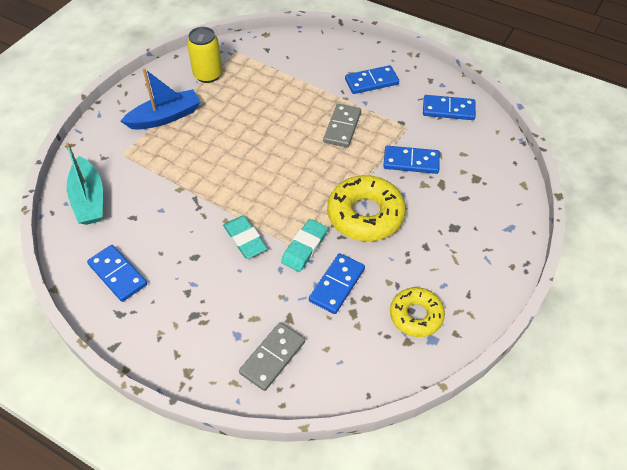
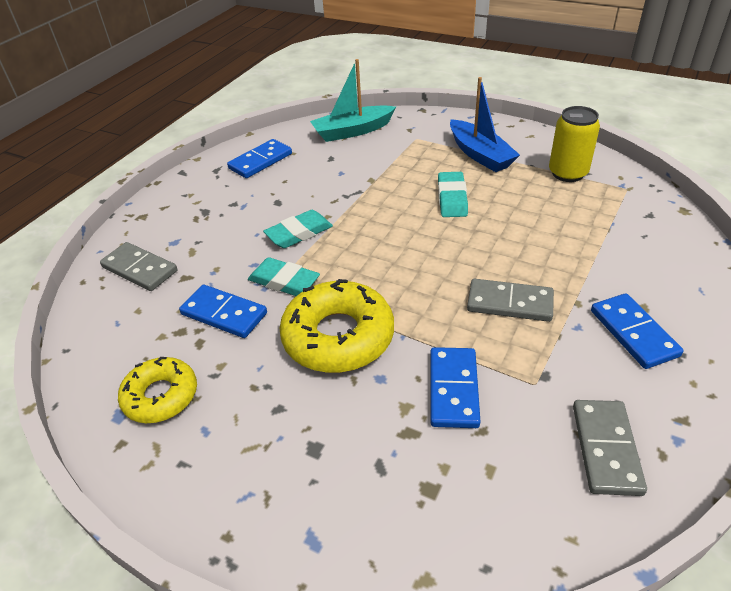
camera: 90 degrees right, 10 degrees down
(222, 141) = (452, 198): none -> turquoise eraser
(448, 109) = (606, 449): blue domino -> grey domino

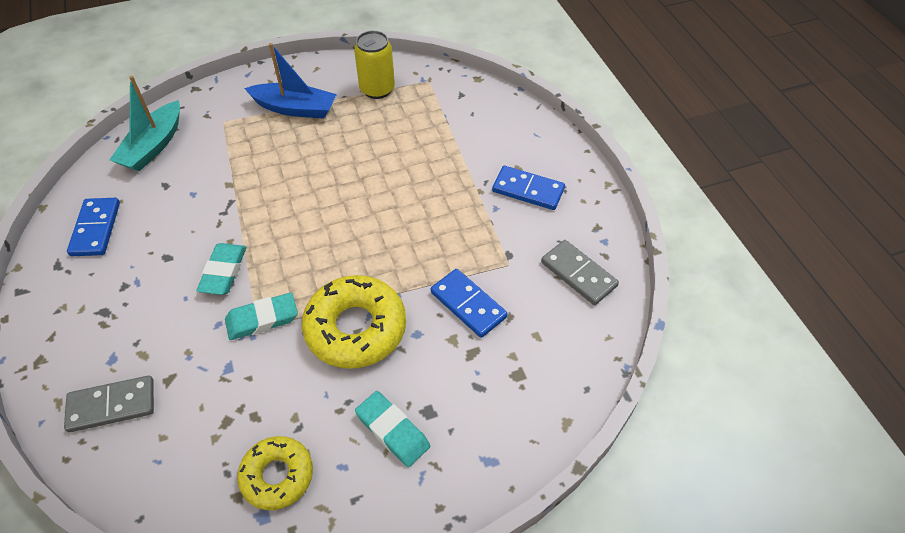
camera: 50 degrees left, 10 degrees up
(224, 314) = (245, 380): blue domino -> none
(452, 198) = (315, 161): turquoise eraser -> turquoise eraser (392, 430)
(509, 303) = (440, 220): grey domino -> none

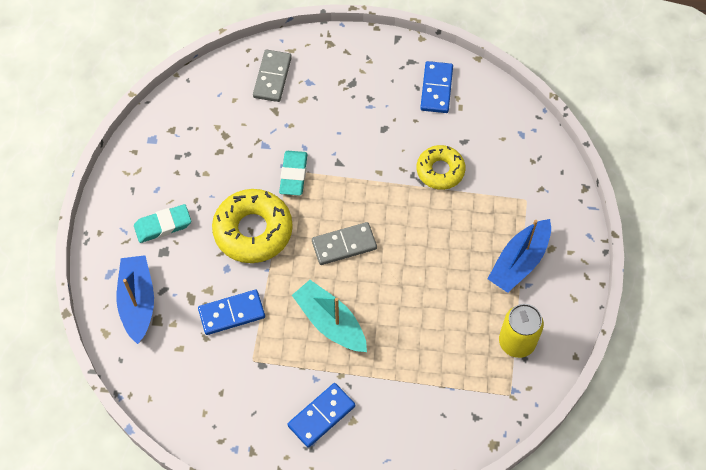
camera: 115 degrees right, 10 degrees up
(95, 229) = (436, 89): blue domino -> blue domino turned 75 degrees clockwise
(153, 146) = (516, 141): turquoise boat -> turquoise boat (330, 322)
(223, 271) = (350, 161): turquoise eraser -> none
(277, 476) = (172, 153): yellow donut -> yellow donut (440, 170)
(508, 407) = (137, 302): none -> blue boat
(578, 274) = (214, 409): grey domino -> grey domino (344, 245)

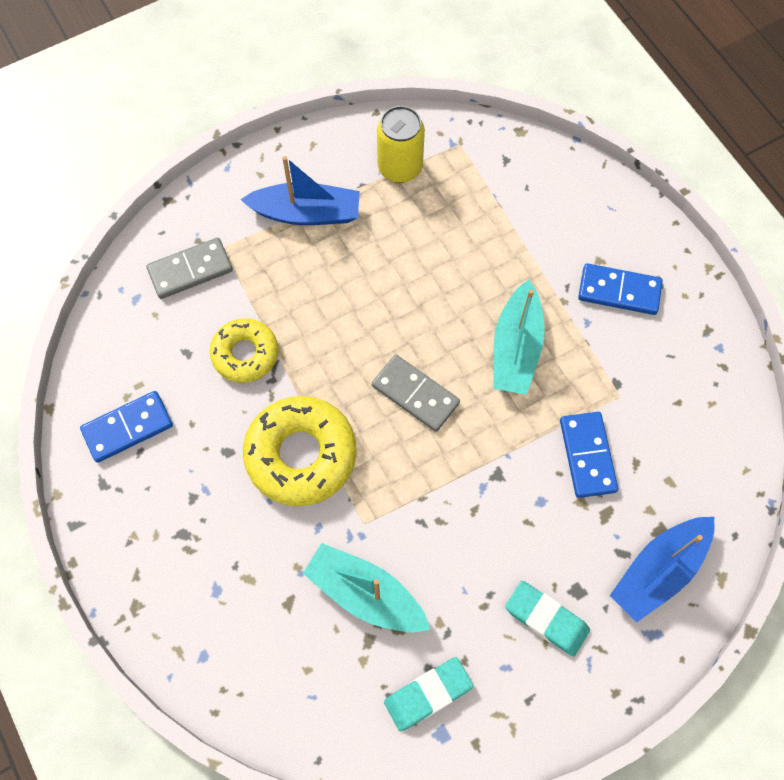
camera: 125 degrees left, 5 degrees up
(231, 313) = (587, 455): blue domino -> blue domino turned 45 degrees clockwise
(250, 148) = (365, 594): none -> turquoise boat
(253, 231) = (472, 506): yellow donut -> yellow donut (301, 455)
(272, 77) = (239, 644): grey domino -> grey domino (190, 270)
(293, 175) = (366, 513): turquoise eraser -> turquoise eraser (428, 694)

